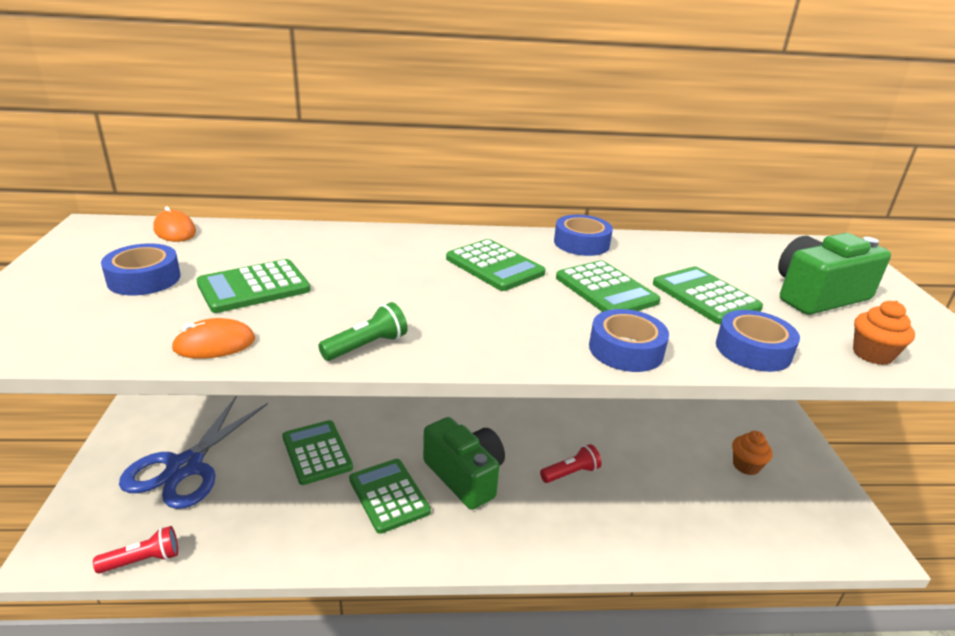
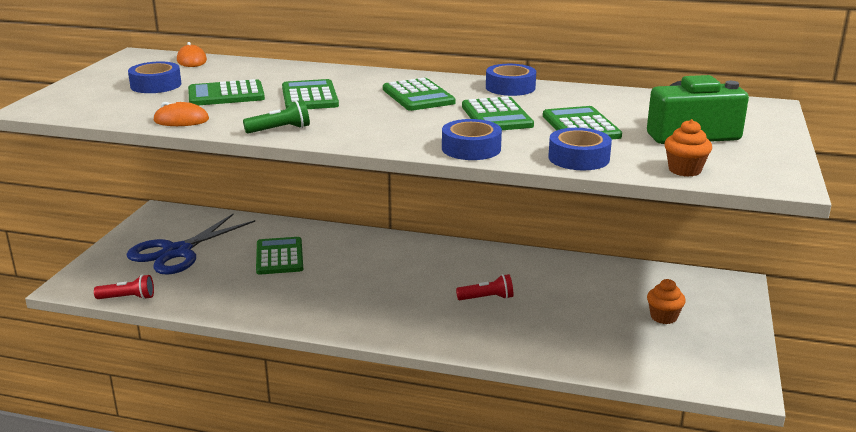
camera: 20 degrees right, 5 degrees down
(389, 495) = (322, 290): green calculator -> green calculator (310, 97)
(465, 476) = (392, 287): green camera -> none

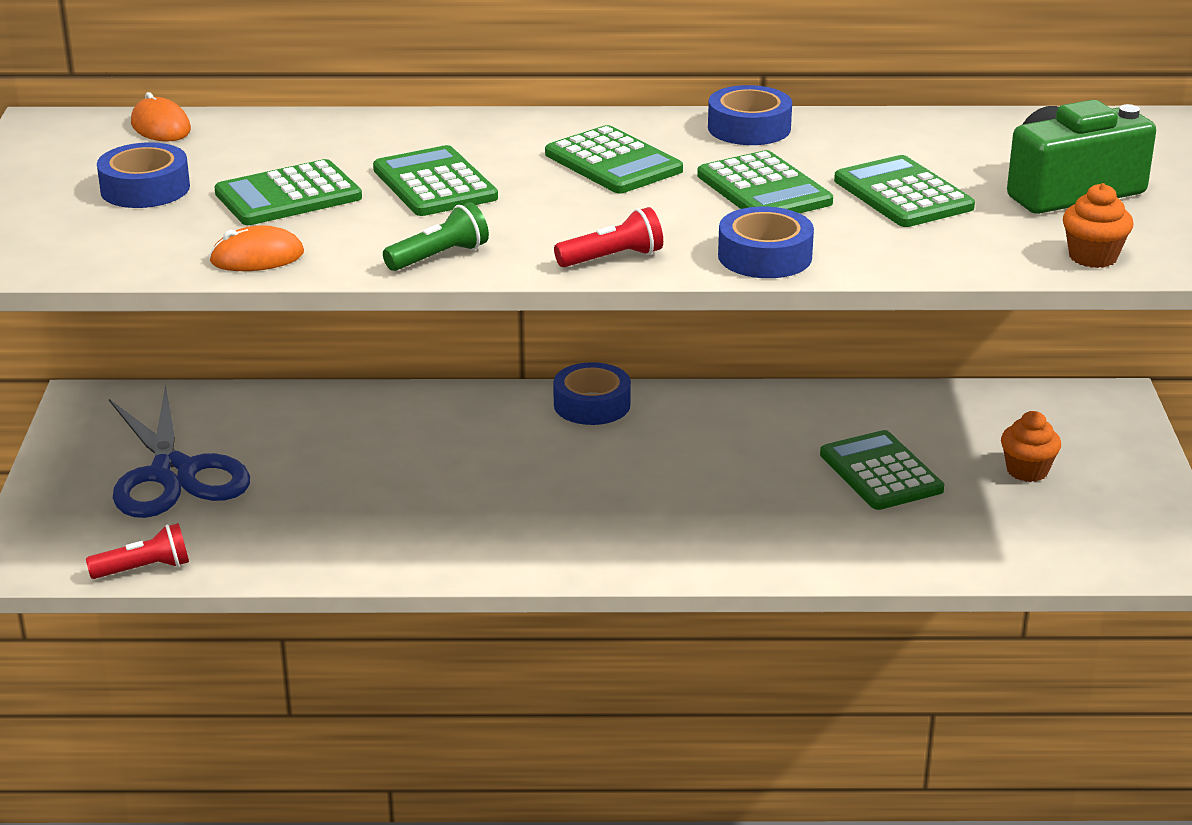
camera: 15 degrees left, 5 degrees up
(177, 252) = (173, 473): blue scissors -> blue scissors turned 45 degrees counterclockwise
(279, 257) = (362, 457): green calculator -> green calculator (881, 472)
(487, 298) = (746, 480): red flashlight -> red flashlight (613, 258)
(578, 158) = (933, 254): blue tape -> blue tape (592, 404)

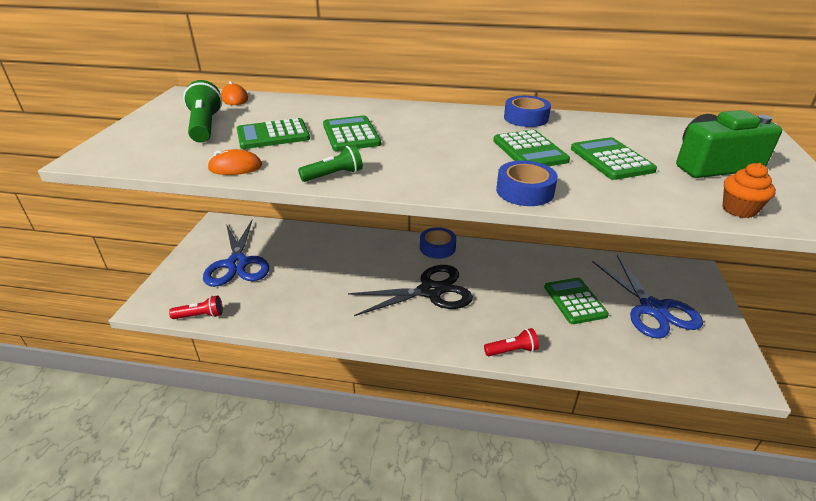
camera: 10 degrees right, 5 degrees up
(145, 188) = (205, 126): blue tape -> green flashlight
(597, 483) = (430, 291): none -> black scissors
(613, 162) = (449, 130): green calculator -> none
(613, 258) = (433, 184): red flashlight -> red flashlight (512, 350)
(1027, 471) = (653, 309): orange cupcake -> blue scissors

